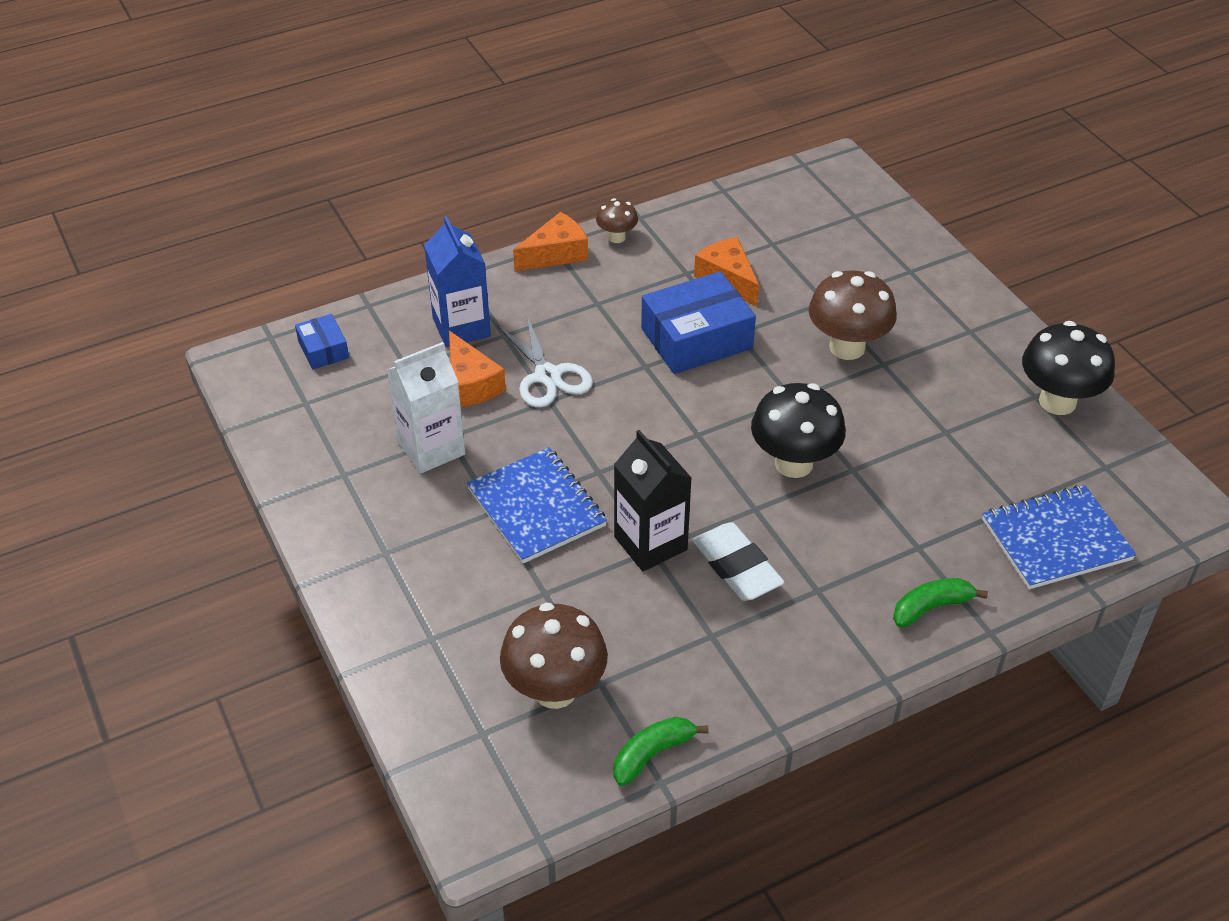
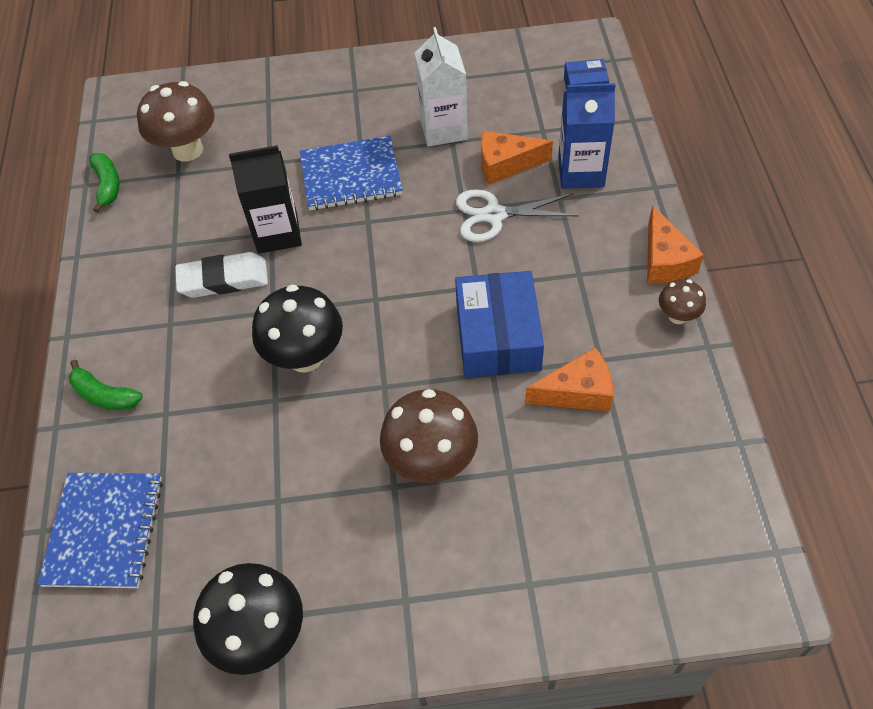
camera: 115 degrees right, 10 degrees up
(931, 607) = (104, 395): green banana -> green banana turned 120 degrees clockwise

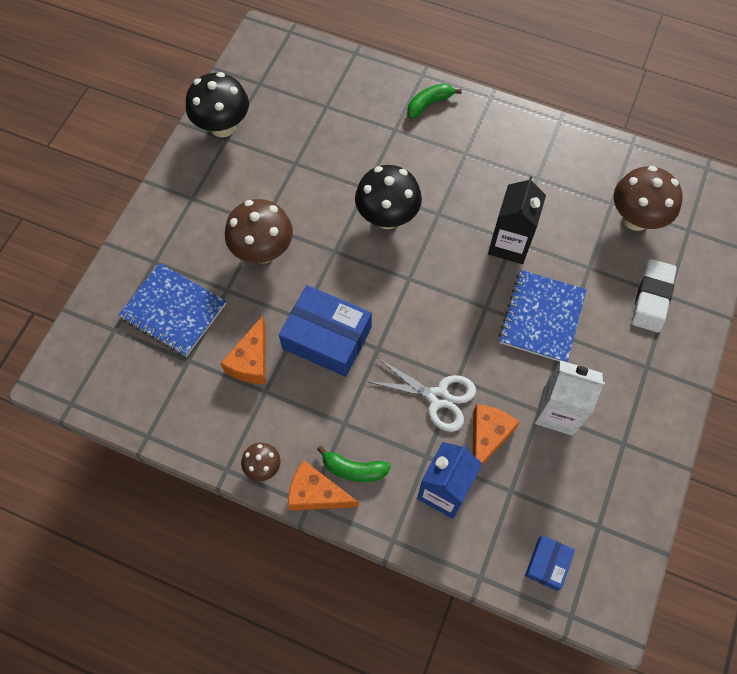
camera: 115 degrees right, 10 degrees up
(104, 531) = (334, 79): blue notebook -> blue notebook (173, 311)
(107, 185) = (623, 157): green banana -> green banana (353, 469)
(223, 279) = (485, 196): white eraser -> white eraser (652, 298)
(494, 215) = (438, 397): white scissors -> white scissors turned 90 degrees clockwise

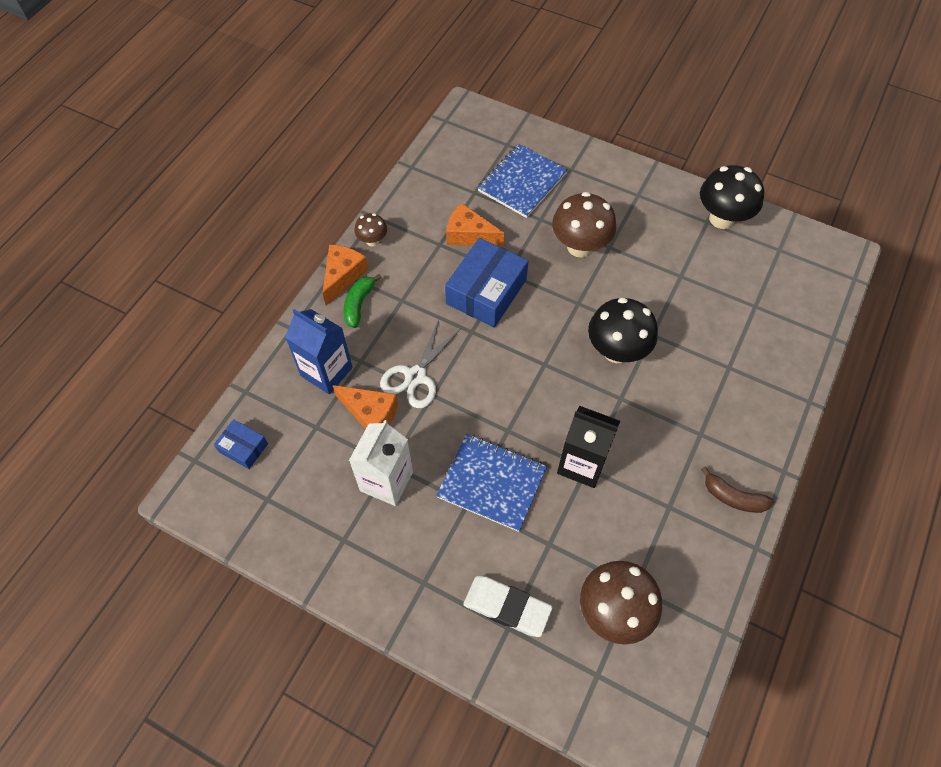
camera: 95 degrees right, 5 degrees down
(429, 104) = (768, 405): green banana -> none
(520, 133) = (733, 497): none -> brown banana

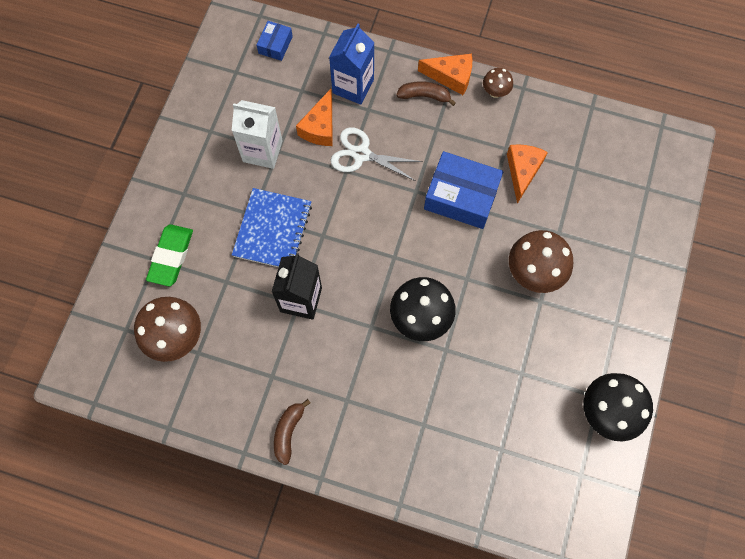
camera: 80 degrees right, 10 degrees up
(359, 304) = (424, 96): green banana -> brown banana
(507, 607) = (171, 256): white eraser -> green eraser
(522, 182) = (601, 209): blue notebook -> none

